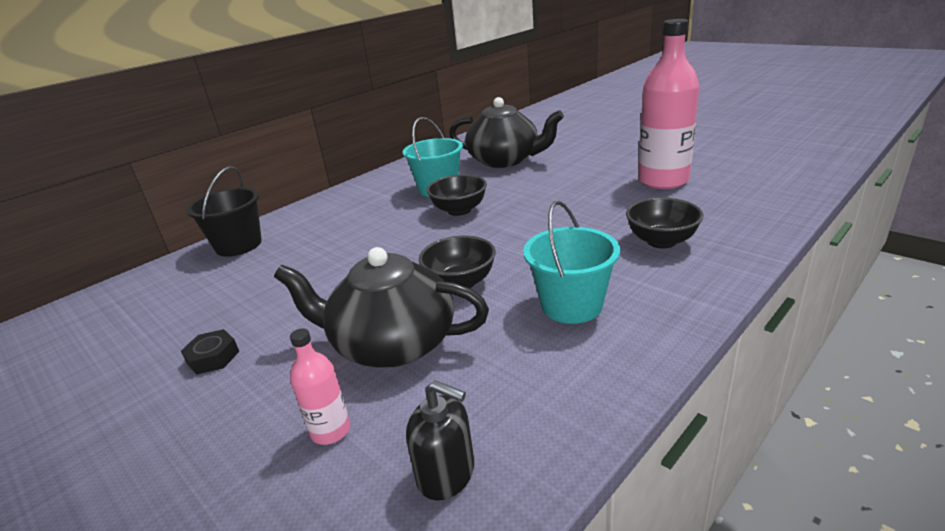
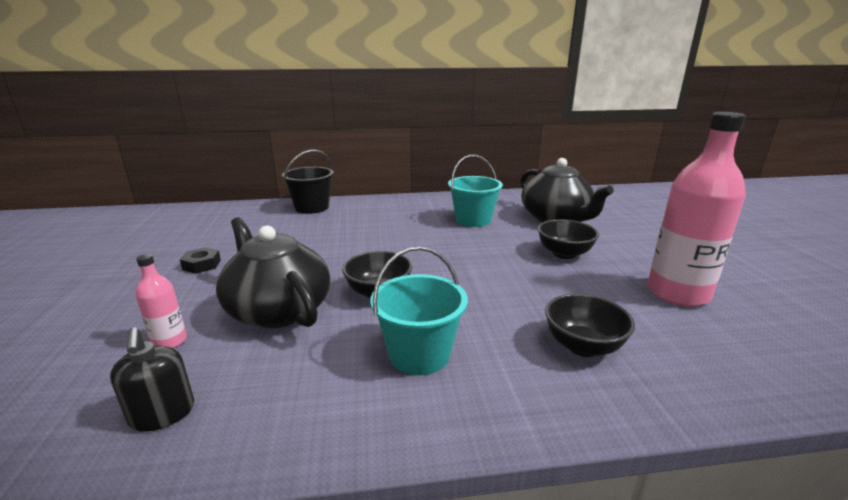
camera: 35 degrees right, 5 degrees down
(459, 210) = (462, 241): black bowl -> black bowl (564, 253)

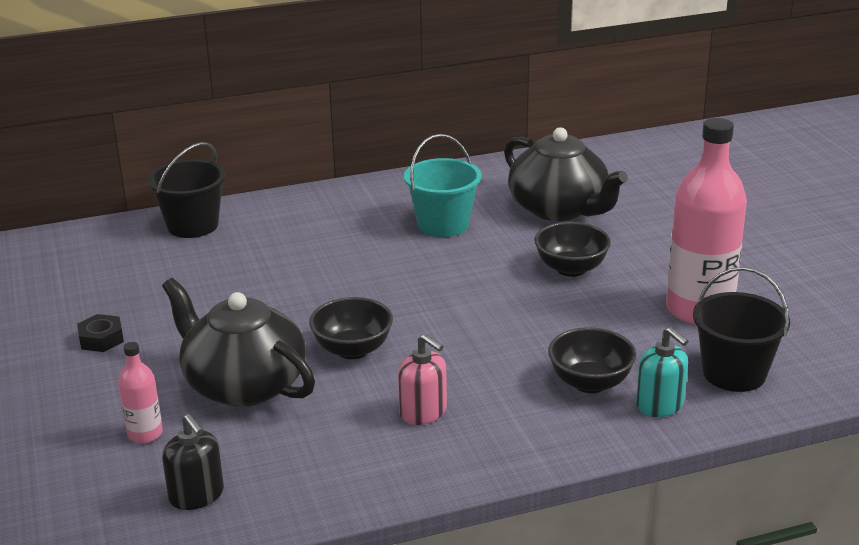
camera: 10 degrees left, 5 degrees up
(419, 354) = (423, 412): turquoise bucket -> pink soap dispenser
(658, 379) = (660, 405): none -> turquoise soap dispenser
(730, 355) = (734, 373): none -> black bucket

